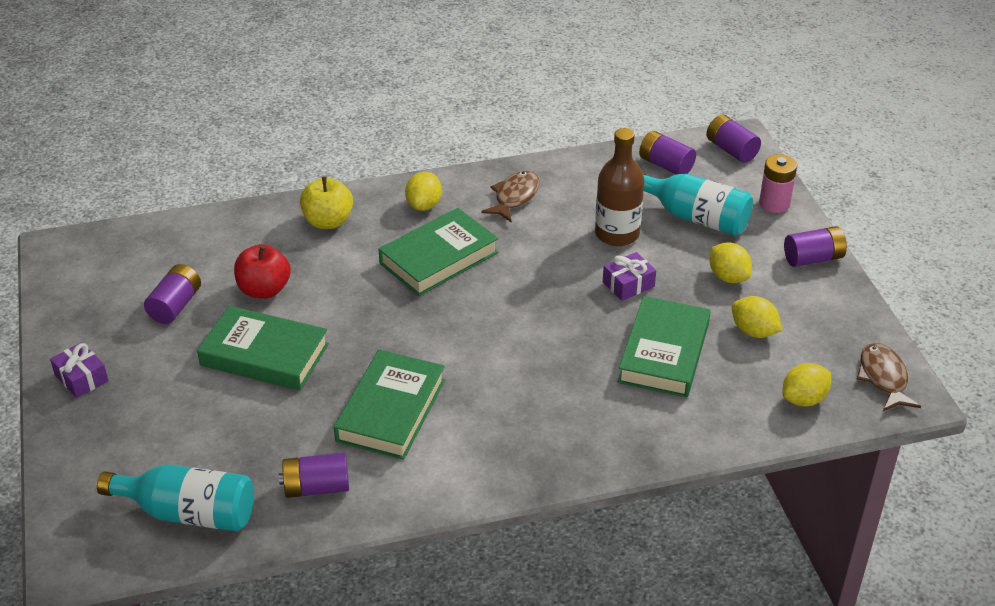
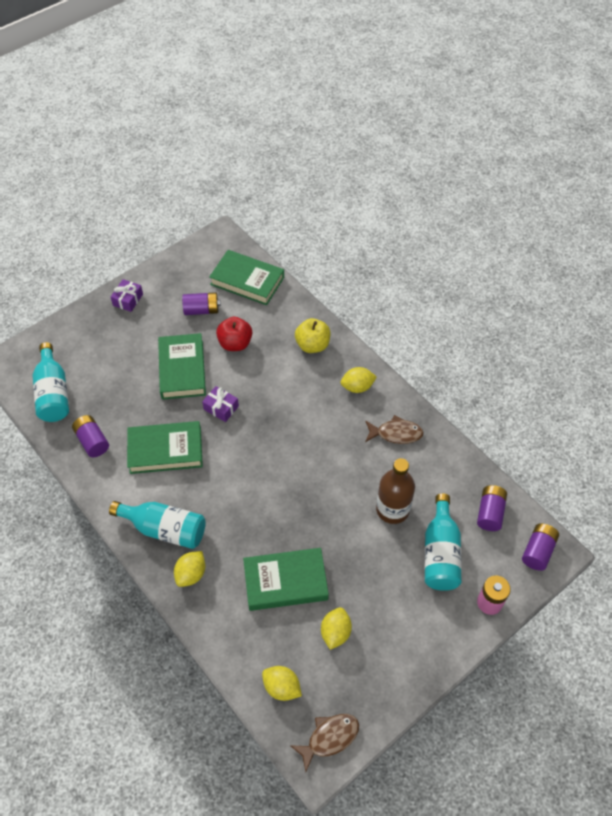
camera: 65 degrees right, 15 degrees up
(439, 258) = (310, 417): green book -> green book (247, 281)
(519, 446) = (164, 529): none -> turquoise bottle
(628, 284) = (343, 535): purple gift -> purple gift (221, 408)
(728, 277) = (385, 597): yellow lemon -> yellow lemon (191, 574)
(813, 258) = (439, 650): purple battery -> none

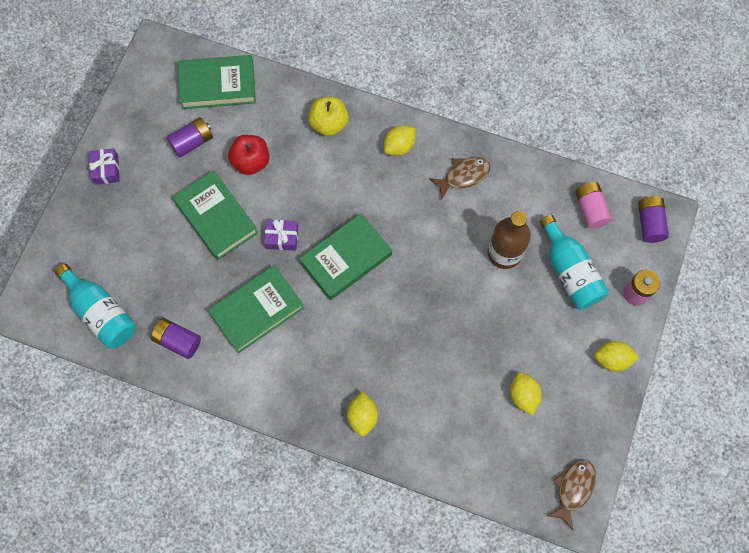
camera: 30 degrees left, 15 degrees up
(164, 529) = (309, 388): turquoise bottle -> none
(282, 687) = (507, 470): yellow lemon -> yellow lemon (612, 359)
(285, 581) = (451, 375): green book -> green book (346, 259)
(490, 513) = (590, 209): purple battery -> pink battery

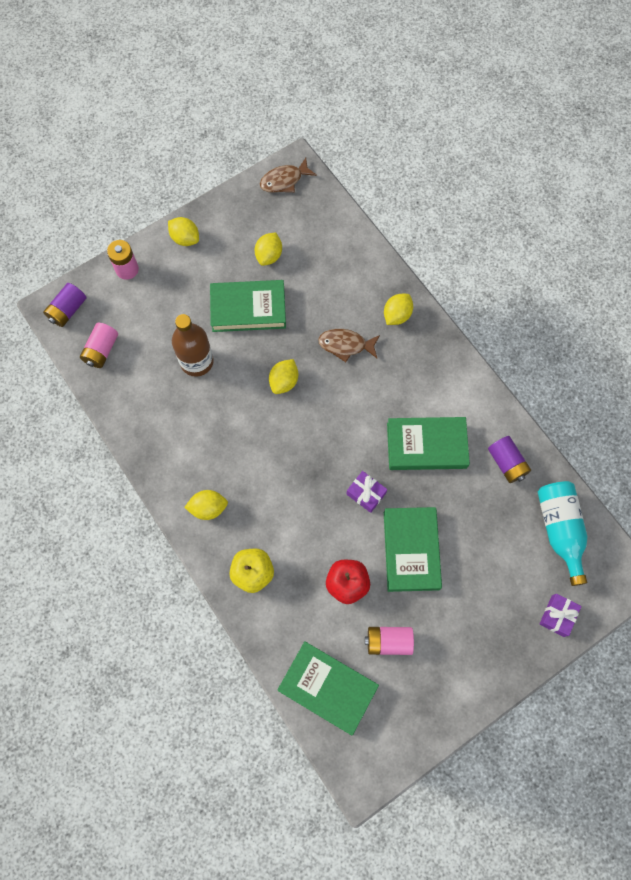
camera: 145 degrees left, 0 degrees up
(106, 170) = (485, 668): purple gift -> purple gift (557, 616)
(192, 142) = (388, 641): purple battery -> pink battery
(346, 259) = (325, 440): green book -> green book (248, 309)
(417, 285) = (284, 382): none -> yellow lemon
(463, 176) = (176, 445): brown fish -> brown fish (345, 345)
(569, 271) = (160, 316): turquoise bottle -> none

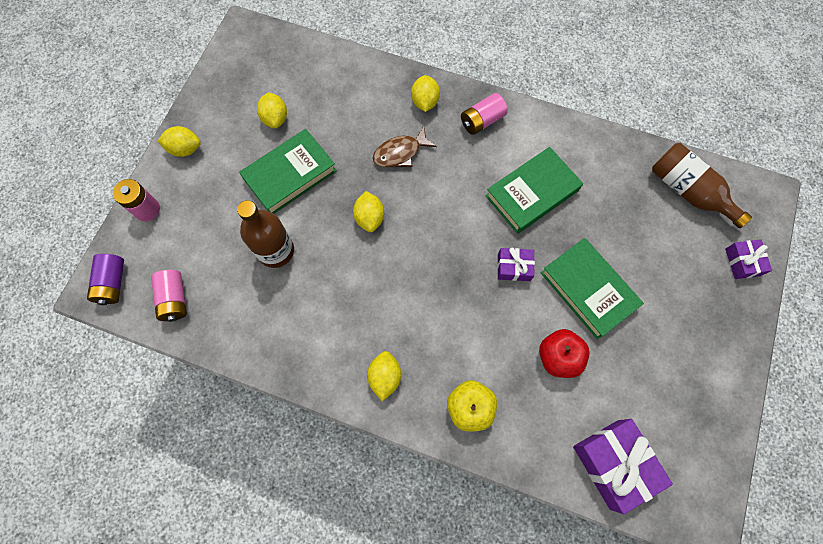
camera: 35 degrees left, 0 degrees up
(208, 508) = (385, 377): yellow lemon -> yellow lemon turned 45 degrees counterclockwise
(284, 180) = (242, 48): brown fish -> none
(327, 688) = (614, 463): green book -> purple gift
(388, 641) = (631, 382): pink battery -> pink battery (482, 121)
(506, 463) = (606, 165): purple battery -> none
(559, 530) = (688, 191): turquoise bottle -> brown bottle

